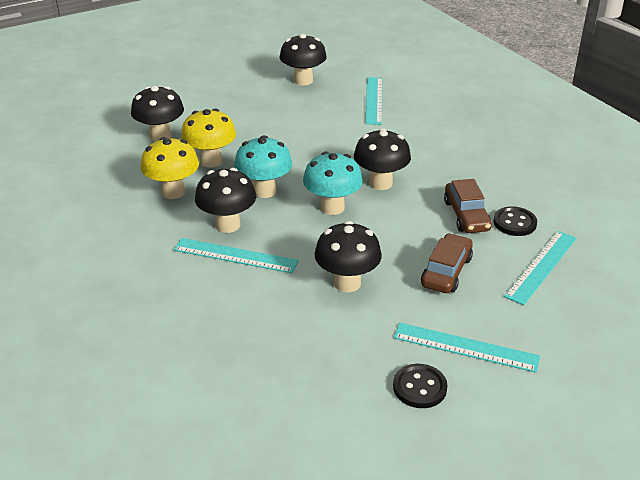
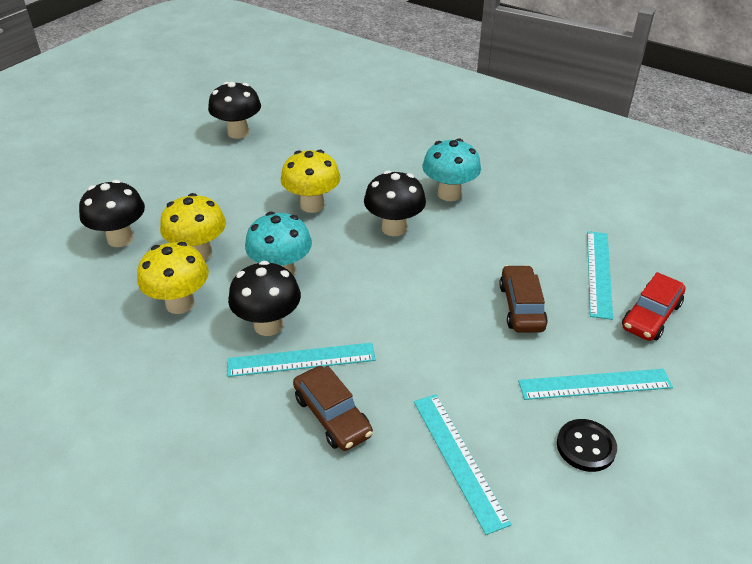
camera: 25 degrees left, 5 degrees up
(324, 149) = (312, 205): none -> yellow mushroom
(332, 207) = (365, 270): turquoise mushroom -> turquoise mushroom (449, 194)
(347, 283) = (438, 352): black mushroom -> none
(374, 100) = (326, 137): turquoise ruler -> turquoise ruler (459, 459)
(466, 215) = (497, 240): brown car -> brown car (332, 416)
(514, 223) = (545, 234): black button -> none
(564, 313) = (651, 316): none -> red car

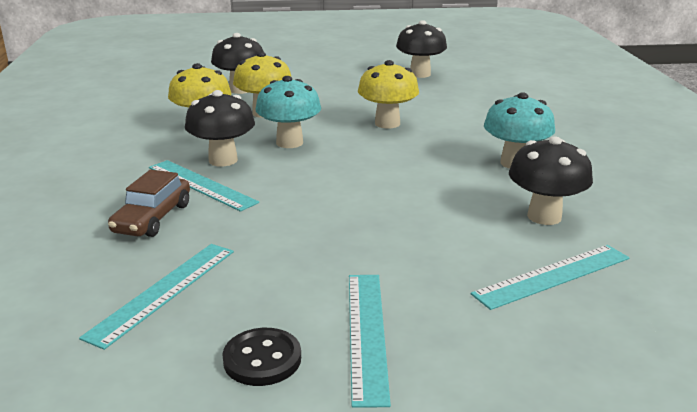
camera: 50 degrees right, 15 degrees down
(394, 228) = (420, 159): black mushroom -> black mushroom (544, 216)
(521, 307) = (418, 251): brown car -> none
(595, 384) = (366, 333): turquoise ruler -> turquoise ruler turned 45 degrees clockwise
(651, 316) = (542, 334): red car -> none

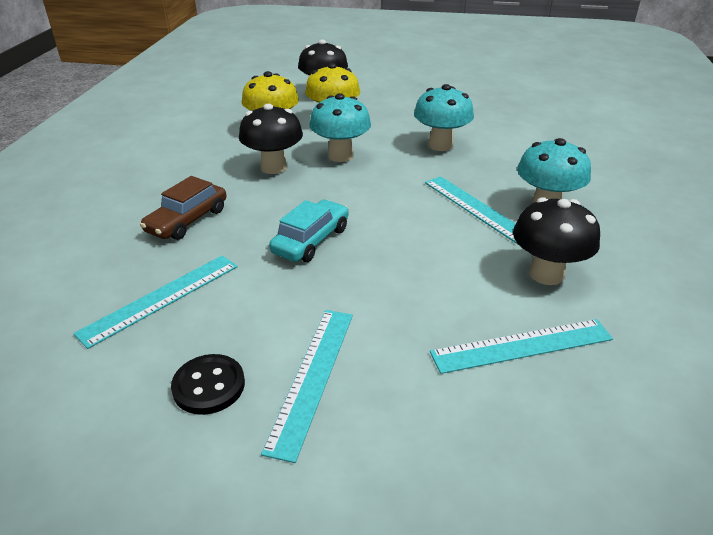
camera: 15 degrees right, 10 degrees up
(201, 185) = (243, 191): turquoise ruler -> turquoise ruler (476, 208)
(300, 219) = (311, 240): none -> turquoise car
(387, 123) = (440, 145): yellow mushroom -> turquoise mushroom
(420, 74) = (498, 92): black mushroom -> none

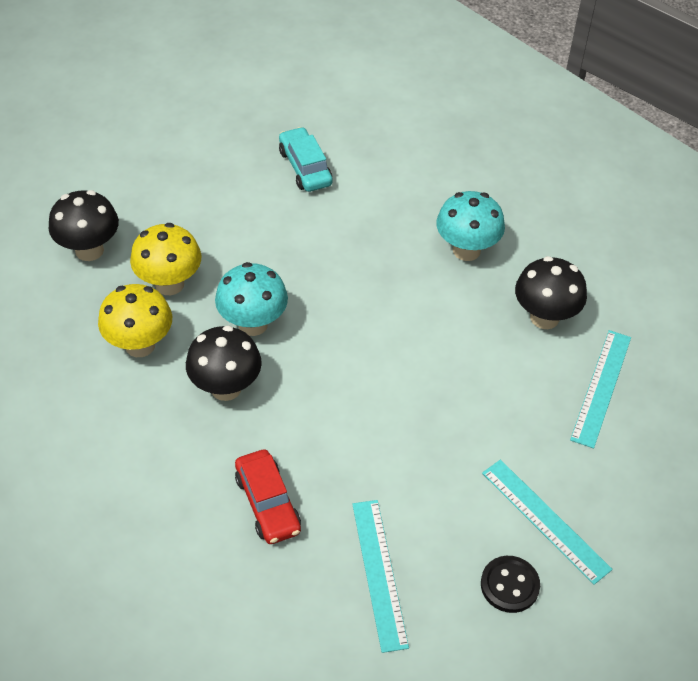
camera: 55 degrees left, 15 degrees up
(187, 220) = (267, 503): brown car -> red car
(311, 240) = (381, 430): turquoise car -> turquoise car (305, 167)
(440, 145) = (306, 240): turquoise mushroom -> none
(476, 208) = (430, 293): turquoise ruler -> none

